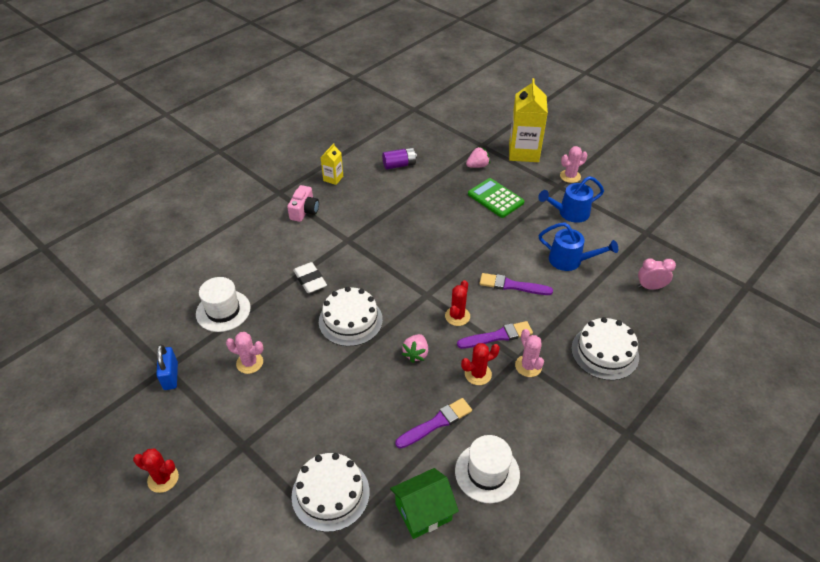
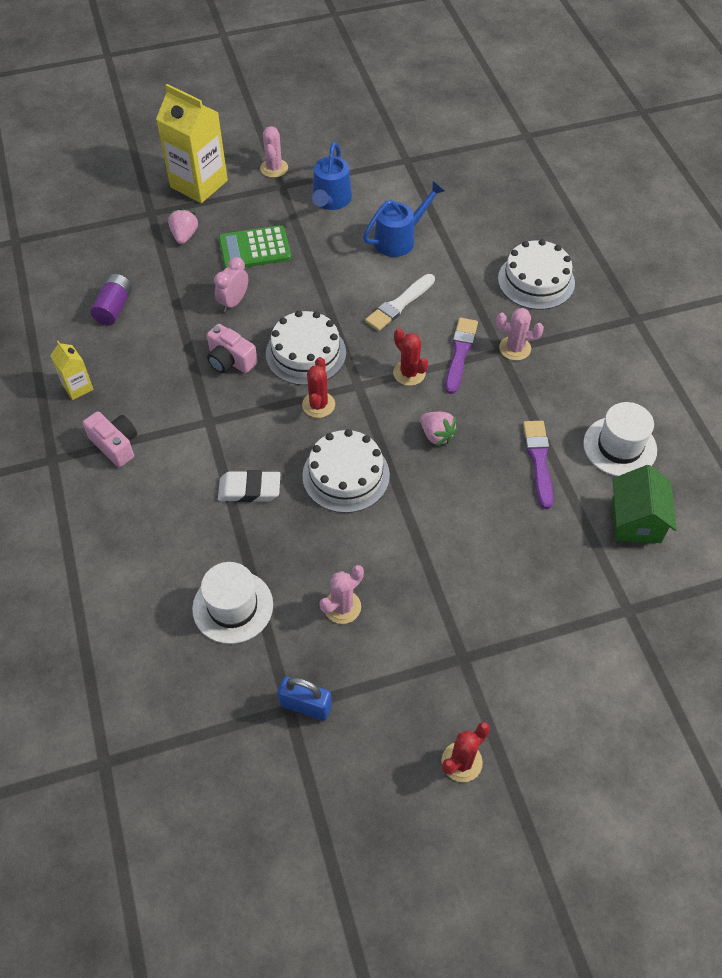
camera: 60 degrees left, 10 degrees up
(330, 493) = (573, 594): white cake -> white cake (306, 353)
(399, 228) = (230, 360): none -> pink camera
(478, 374) = (498, 394): red cactus -> red cactus (318, 405)
(512, 285) = (399, 304): purple brush -> white brush
(650, 287) = (479, 200): pink clock -> pink clock (234, 302)

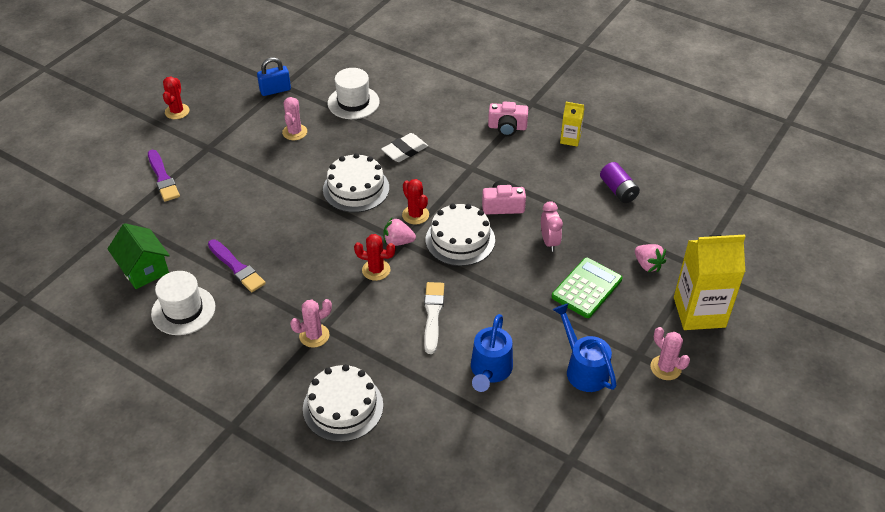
camera: 140 degrees right, 10 degrees down
(437, 435) = (319, 243): pink strawberry -> pink strawberry (398, 242)
(460, 353) = (352, 306): purple brush -> purple brush (162, 178)

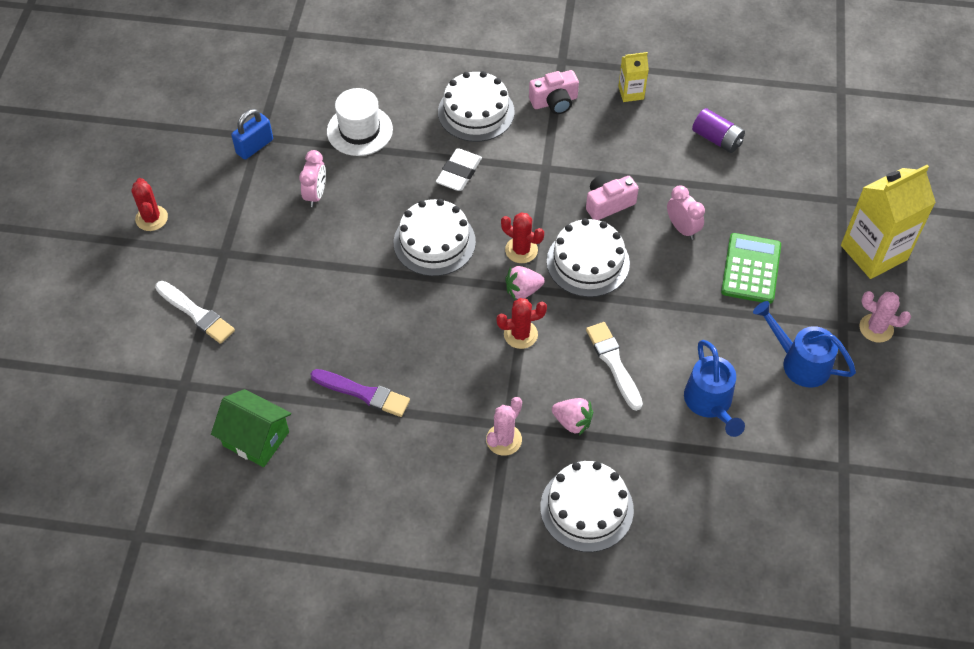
camera: 25 degrees left, 10 degrees up
(162, 178) = (196, 313): purple brush -> white brush
(183, 310) = (337, 470): white hat -> none
(294, 132) = (315, 195): pink cactus -> pink clock
(444, 116) = (476, 112): none -> white cake
(647, 265) = (795, 217): pink strawberry -> pink strawberry (572, 422)

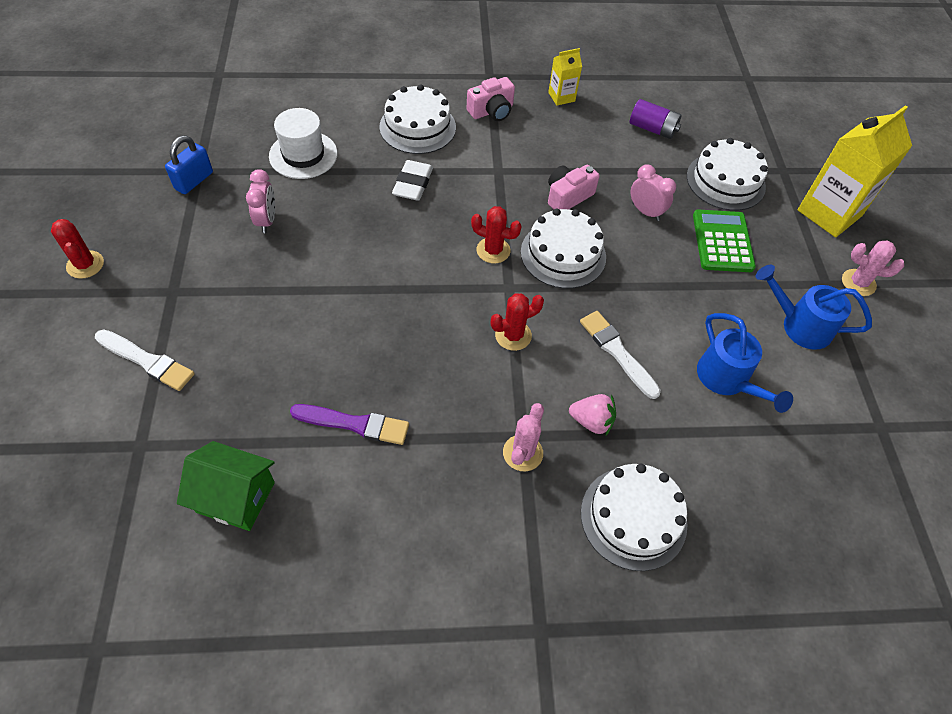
camera: 15 degrees left, 0 degrees up
(434, 242) = (401, 253): white cake -> white cake (725, 181)
(523, 290) = (504, 290): pink strawberry -> none

